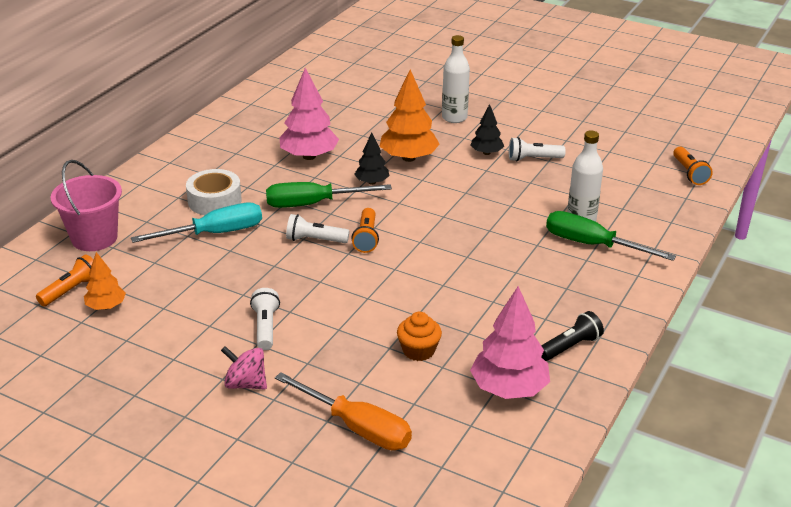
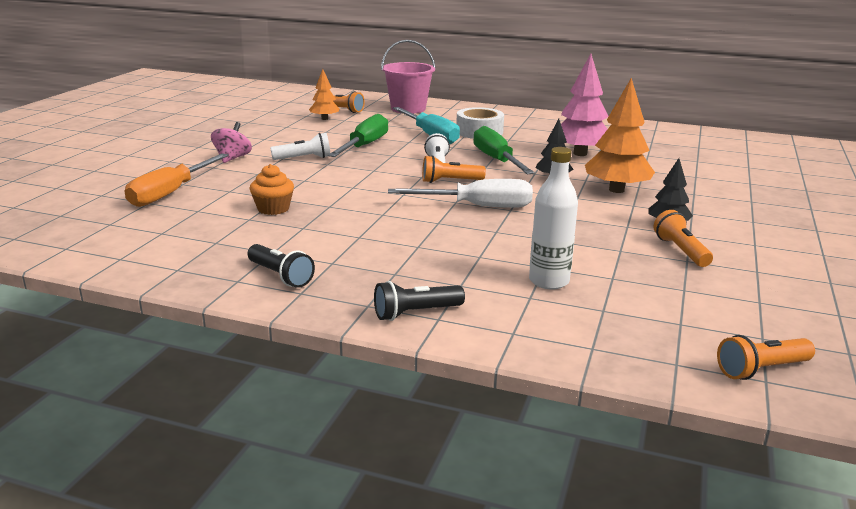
camera: 80 degrees right, 10 degrees down
(434, 231) = (478, 206): none -> white screwdriver
(454, 118) = (733, 206): white bottle -> none
(509, 389) = (211, 247): pink tree -> none
(533, 159) = (680, 251): white flashlight -> orange flashlight
(592, 245) = (496, 288): green screwdriver -> green screwdriver (364, 146)
(630, 284) = (416, 313): none -> black flashlight

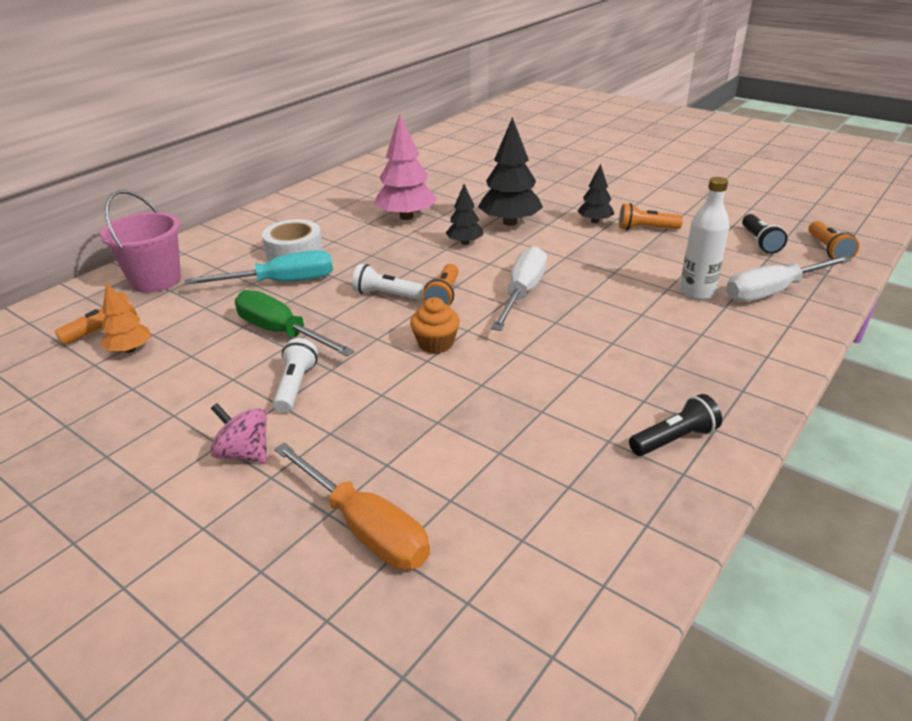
camera: 70 degrees left, 10 degrees up
(273, 209) = (473, 429): orange cupcake -> orange cupcake (436, 343)
(416, 313) = (758, 365): black flashlight -> black flashlight (759, 242)
(496, 160) = (396, 260): green screwdriver -> none
(589, 325) = (773, 292): none -> white screwdriver
(616, 190) = (510, 222): orange tree -> black tree

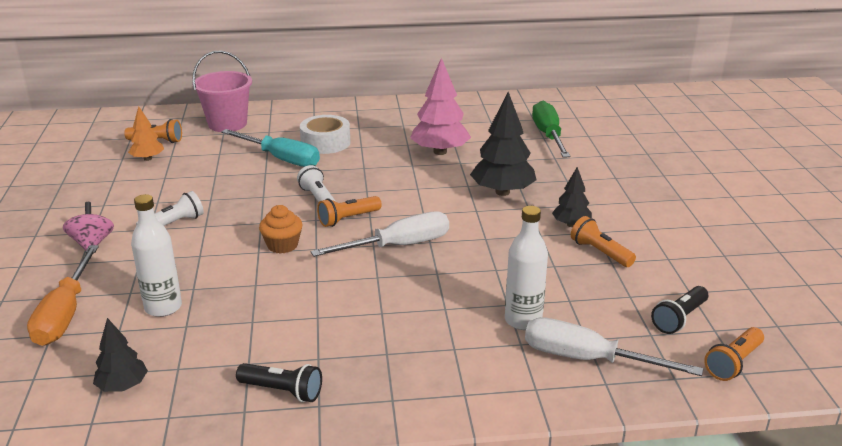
camera: 45 degrees right, 5 degrees down
(282, 333) = (224, 190): green screwdriver -> green screwdriver (548, 135)
(446, 453) = (163, 307): none -> white bottle
(465, 243) = (438, 190): black tree -> black tree (122, 386)

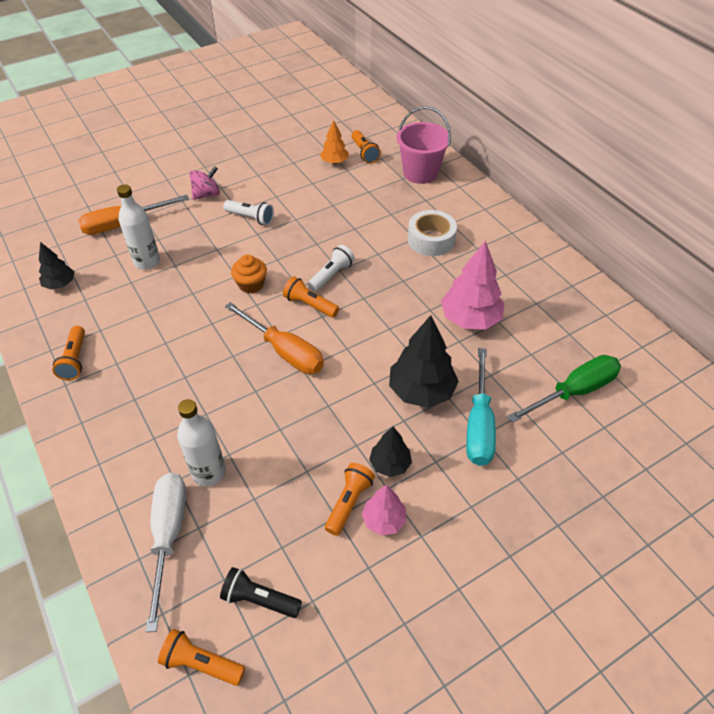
camera: 65 degrees right, 20 degrees up
(281, 159) = (383, 227): turquoise screwdriver -> turquoise screwdriver (479, 424)
(282, 391) = (75, 360): black flashlight -> orange flashlight
(398, 246) = (284, 351): white screwdriver -> orange screwdriver
(626, 241) = (384, 520): none -> pink tree

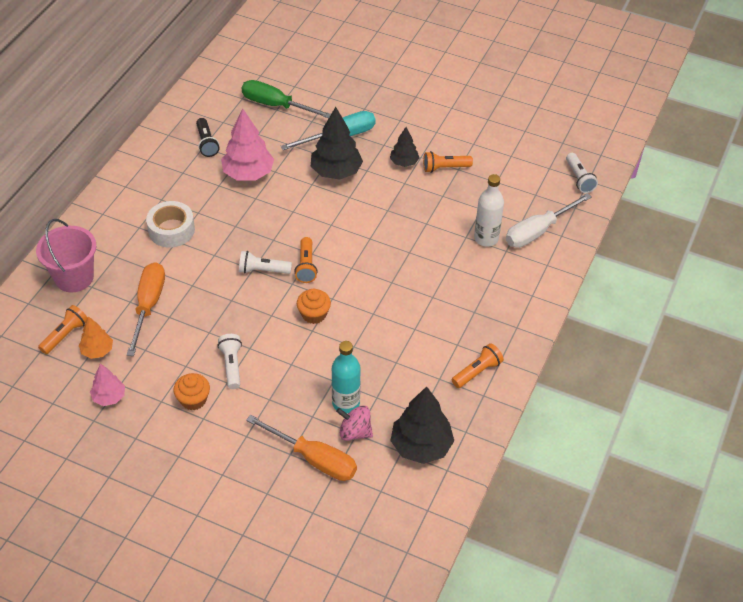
camera: 125 degrees left, 0 degrees up
(60, 284) = (421, 446): black tree -> black tree, size x1.76
(147, 262) = (346, 403): white bottle -> turquoise bottle
(201, 663) = (579, 179): orange flashlight -> white flashlight
(207, 194) = (222, 422): pink spinning top -> pink spinning top (355, 432)
(241, 189) = (193, 400): none -> orange cupcake
(259, 599) = (530, 175): black flashlight -> black flashlight (206, 143)
(284, 351) = (363, 256): orange screwdriver -> orange screwdriver (148, 306)
(384, 520) = (441, 149): pink tree -> pink tree (109, 397)

